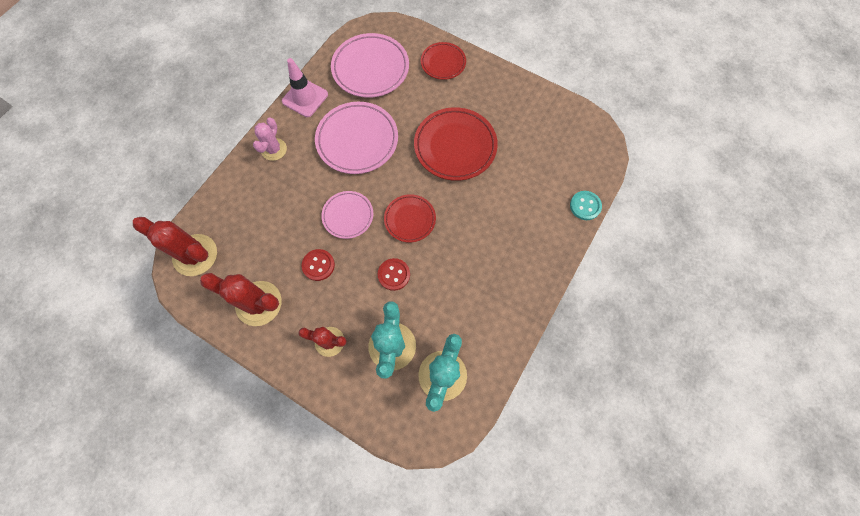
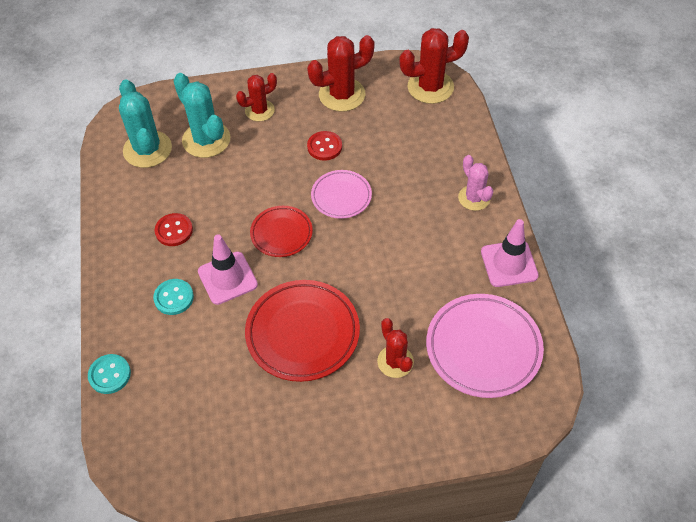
camera: 140 degrees right, 15 degrees down
(357, 140) = (408, 264): pink plate -> none
(394, 274) = (253, 184): red button -> red button (174, 231)
(421, 95) = (395, 362): none -> red cactus
(443, 63) = (412, 423): red plate -> none
(469, 215) = (227, 278): none -> pink traffic cone
(512, 227) = (174, 298): none -> turquoise button

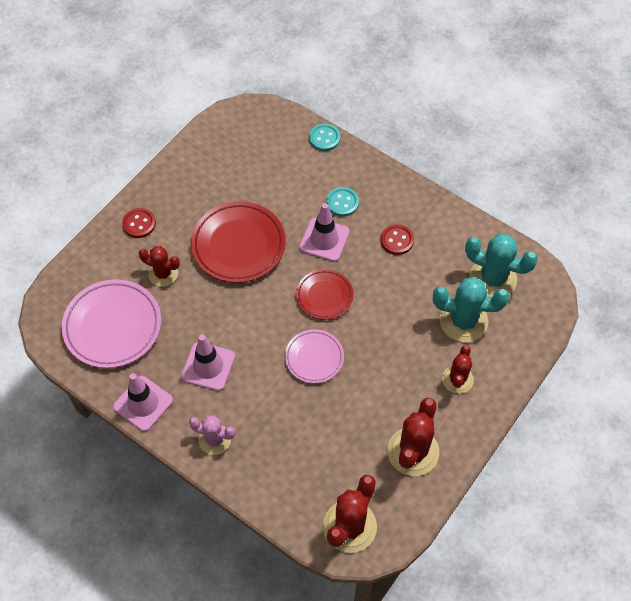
camera: 135 degrees right, 5 degrees up
(324, 147) = (372, 389): red button -> red button (139, 224)
(430, 252) = (208, 366): none -> pink traffic cone

